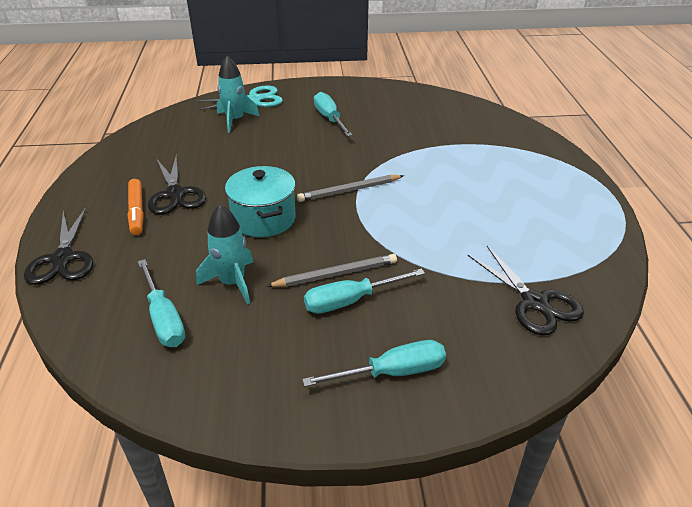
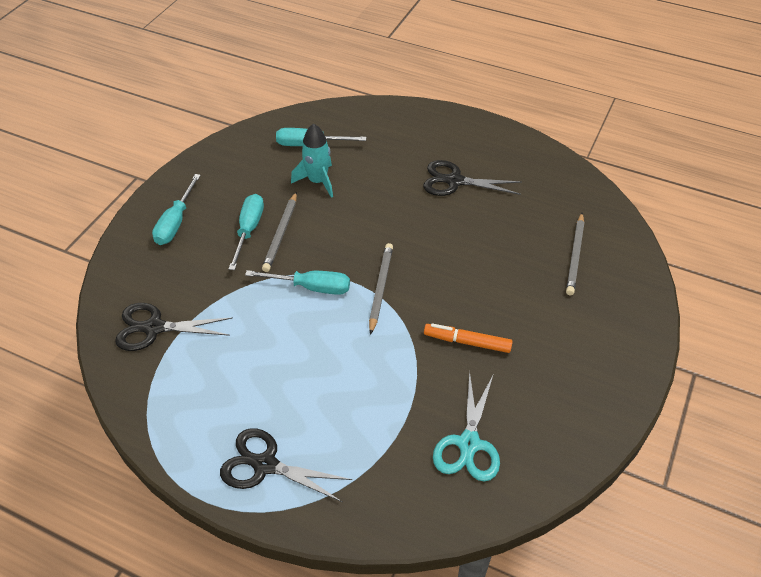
camera: 120 degrees right, 10 degrees up
(63, 259) = (408, 115): black scissors -> black scissors (265, 465)
(137, 212) = (443, 156): orange marker -> orange marker (467, 342)
(235, 120) = (575, 256): turquoise rocket -> grey pencil
(254, 99) = (622, 288): turquoise scissors -> turquoise scissors (469, 444)
(263, 219) = (380, 219): turquoise pot -> none
(329, 119) = (535, 334): turquoise screwdriver -> turquoise screwdriver (311, 287)

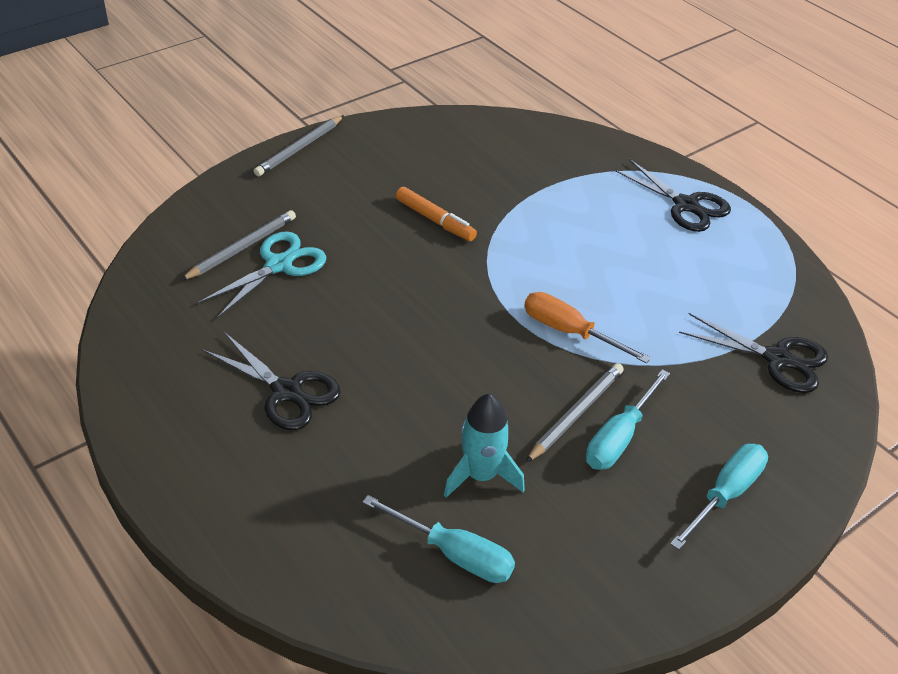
camera: 155 degrees left, 5 degrees down
(311, 287) = (569, 332): turquoise screwdriver -> orange screwdriver
(380, 288) = (488, 300): grey pencil -> grey pencil (299, 148)
(469, 444) = (497, 157): turquoise scissors -> turquoise scissors (279, 265)

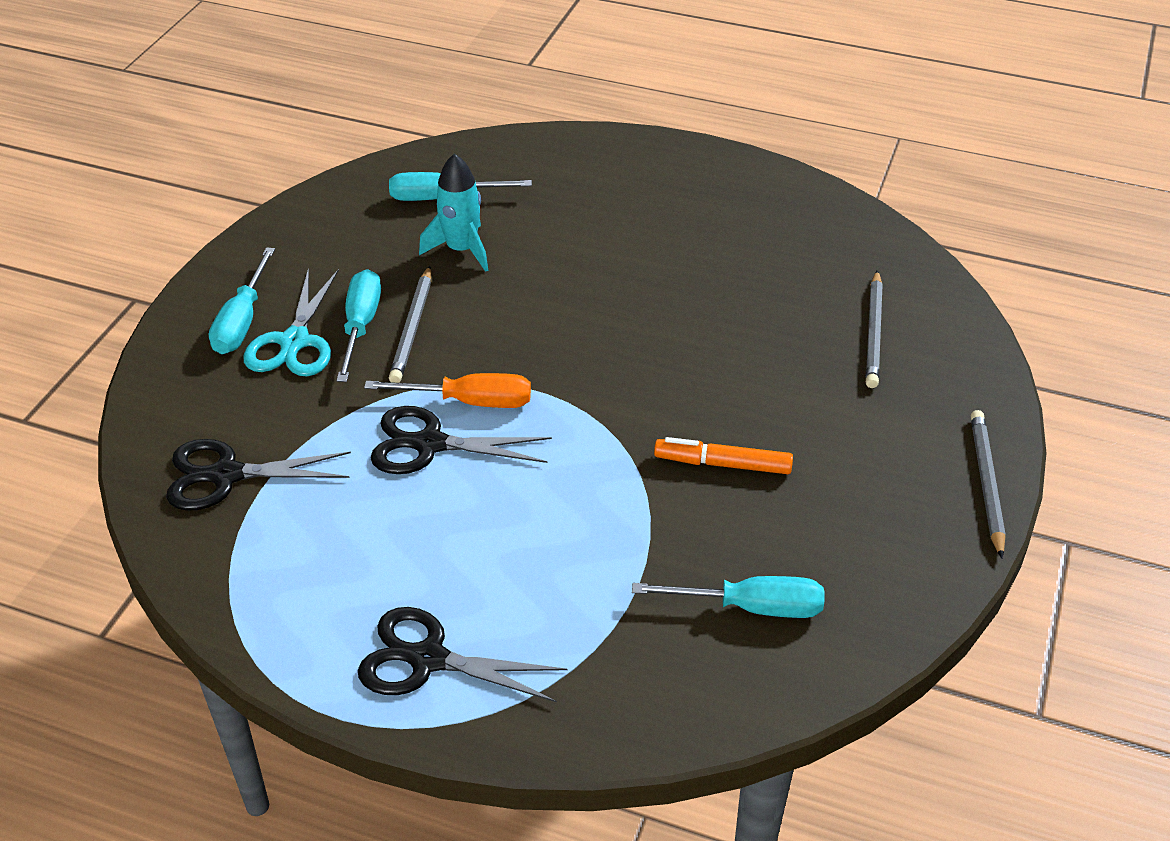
camera: 150 degrees right, 0 degrees up
(279, 265) = (817, 333): turquoise scissors -> turquoise scissors (294, 342)
(287, 392) = (675, 238): black scissors -> black scissors (429, 444)
(492, 156) = (750, 607): none -> turquoise screwdriver

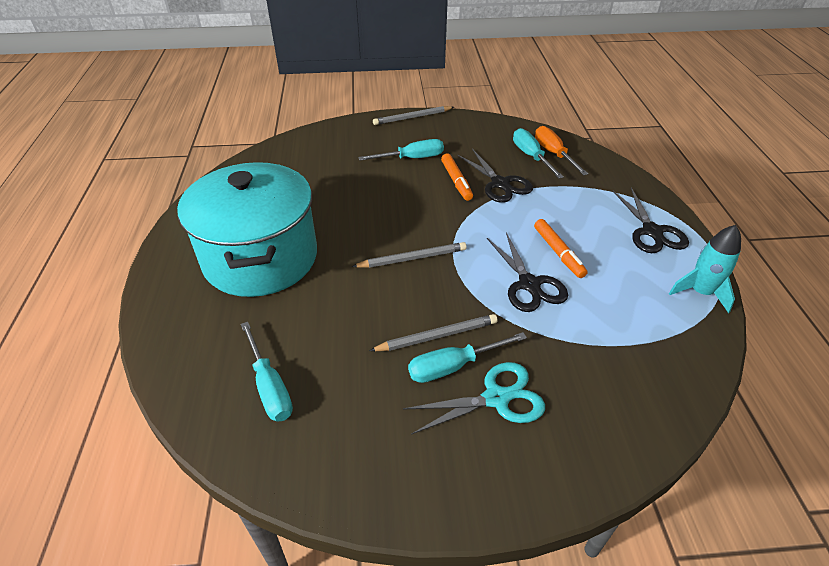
camera: 115 degrees left, 0 degrees up
(226, 475) = (636, 368): black scissors -> black scissors (500, 184)
(242, 321) = (499, 448): turquoise screwdriver -> turquoise screwdriver (412, 158)
(461, 250) = (335, 345): turquoise rocket -> turquoise rocket (700, 292)
(466, 507) = (558, 253): none -> orange marker
(470, 401) = (483, 281): orange screwdriver -> orange screwdriver (553, 153)
(652, 224) = (260, 258): none -> turquoise pot
(873, 332) = (327, 159): grey pencil -> grey pencil (412, 258)

